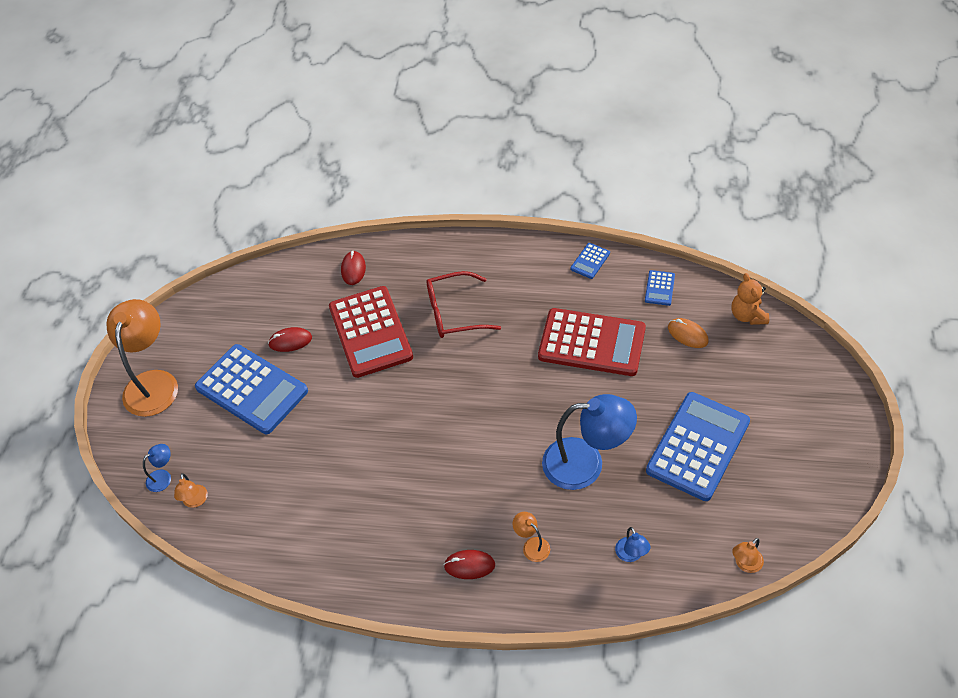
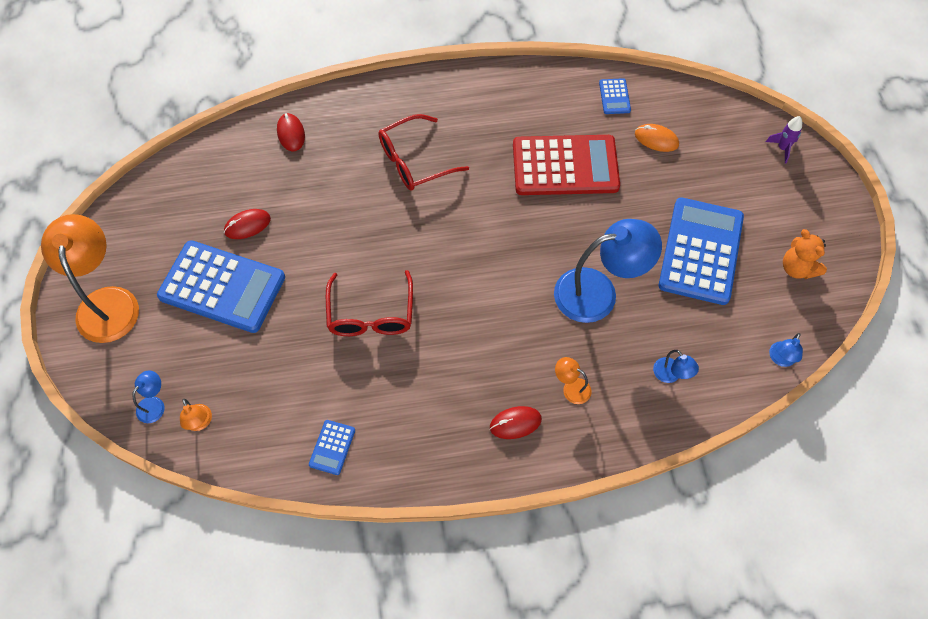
camera: 20 degrees left, 10 degrees up
(370, 332) = (332, 198): red calculator -> none
(371, 440) = (371, 314): none -> red glasses
(590, 261) = (537, 81): blue calculator -> blue calculator (332, 447)
(745, 564) = (780, 359): orange lamp -> blue lamp
(747, 315) = (707, 109): orange teddy bear -> orange teddy bear (797, 268)
(812, 365) = (782, 148): none -> purple rocket

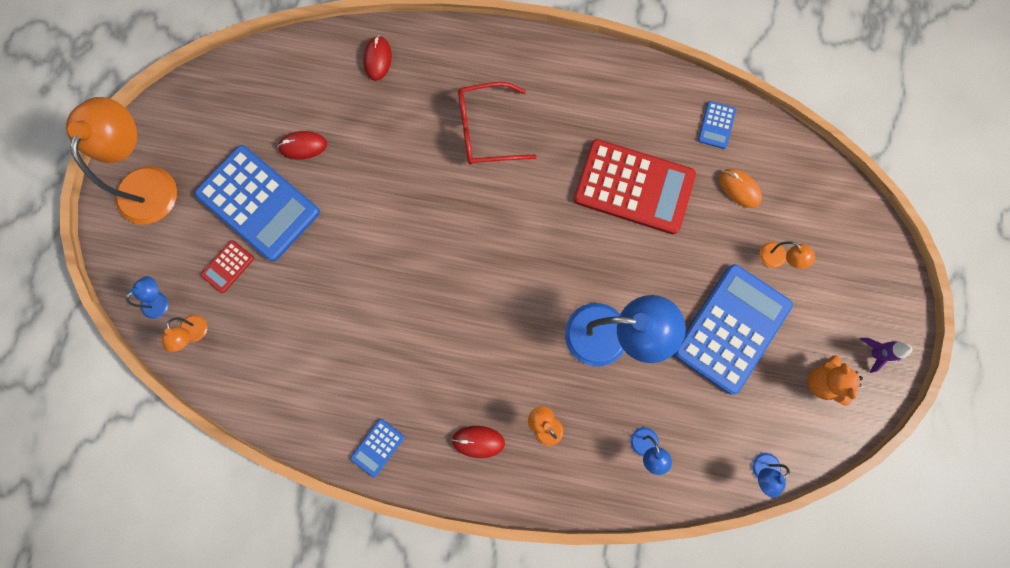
camera: 20 degrees right, 15 degrees up
(212, 351) = (228, 266): none -> red calculator
(332, 447) = (302, 402): blue calculator -> blue calculator (377, 447)
(371, 314) = (385, 281): red glasses -> none
(714, 183) = (777, 259): none -> orange lamp
(782, 148) = (867, 244): purple rocket -> purple rocket (874, 353)

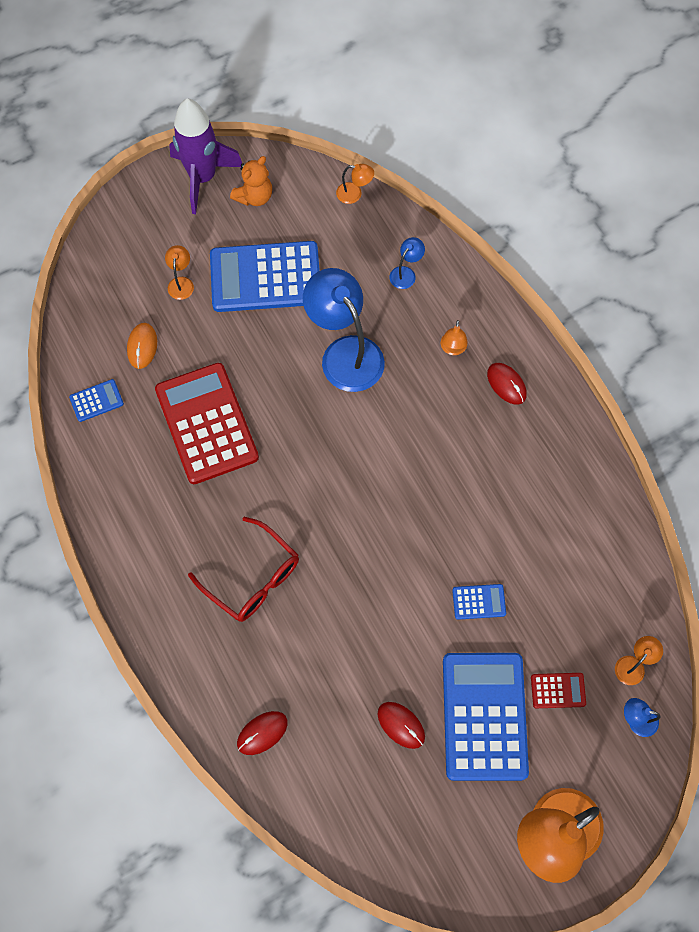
camera: 130 degrees left, 10 degrees down
(377, 447) = (577, 449): blue calculator -> blue calculator (479, 602)
(761, 471) = (354, 194): blue lamp -> orange lamp
(874, 353) = (202, 178): purple rocket -> purple rocket, size x2.31

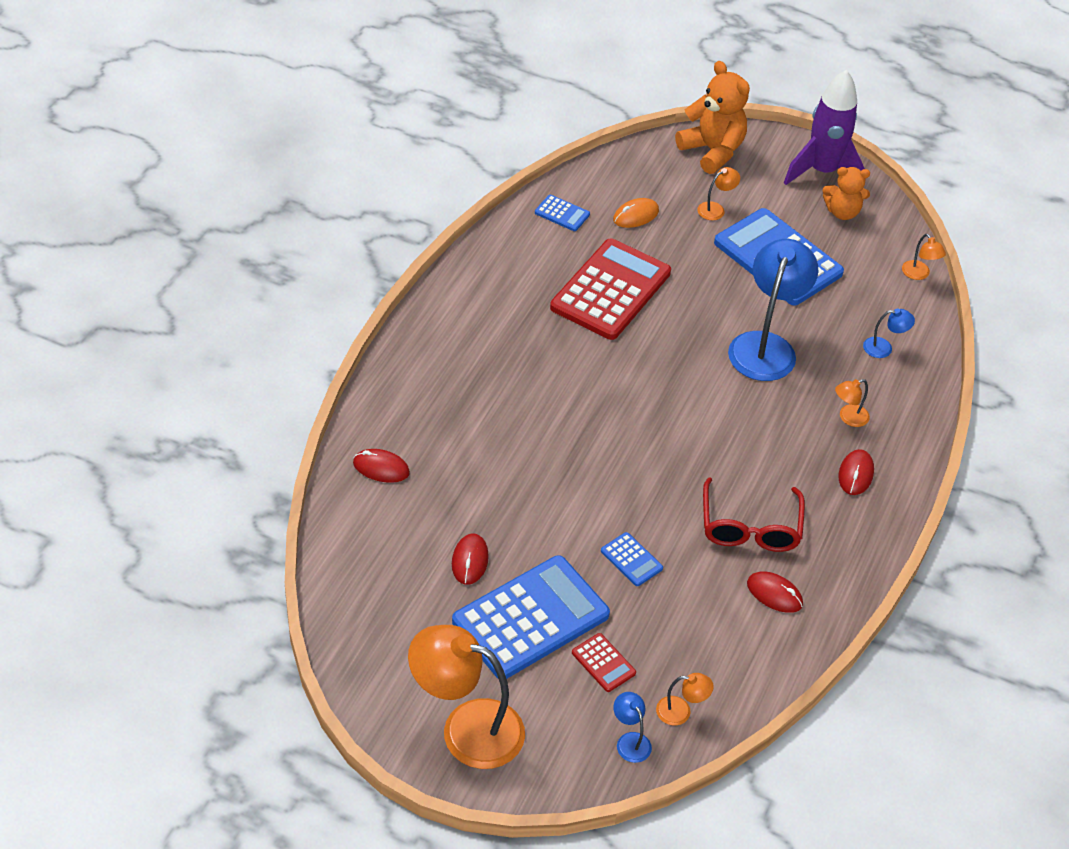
camera: 50 degrees right, 20 degrees down
(118, 238) = (712, 151): none -> orange teddy bear
(253, 578) = (507, 391): red glasses -> red glasses (750, 527)
(574, 522) = (774, 594): none -> red mouse

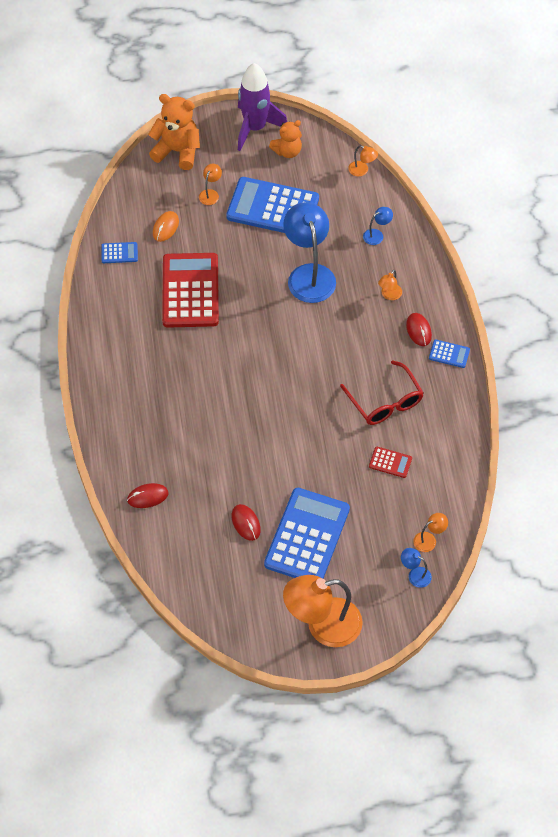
camera: 30 degrees left, 10 degrees up
(603, 663) = (367, 538): red calculator -> red calculator (390, 462)
(631, 560) = (335, 464): blue calculator -> blue calculator (449, 354)
(774, 594) = (427, 435): red mouse -> none

